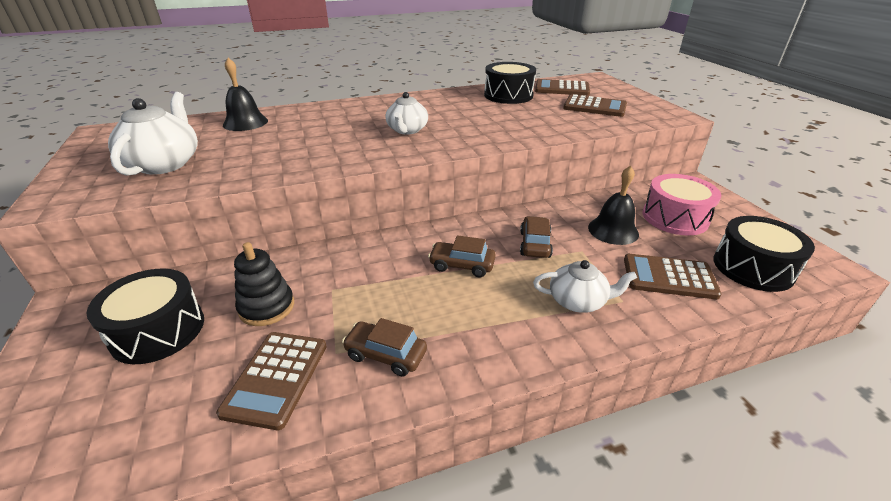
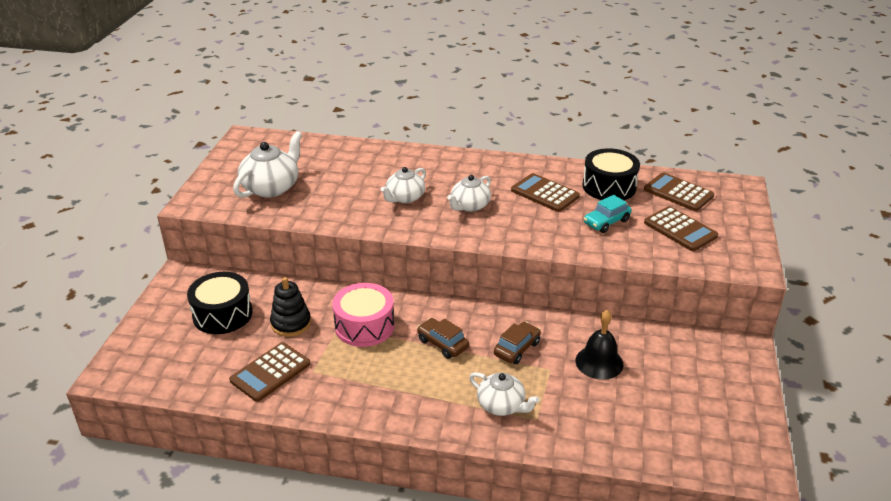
camera: 30 degrees right, 0 degrees up
(245, 122) = (349, 156): black bell -> none
(335, 138) = (404, 198): none -> white teapot
(386, 355) = (340, 385): brown car -> none
(536, 115) = (606, 222): none -> turquoise car
(669, 277) = (597, 418): brown calculator -> brown calculator (545, 193)
(675, 218) = (674, 373): pink drum -> pink drum (364, 326)
(753, 267) = (683, 441): black drum -> none

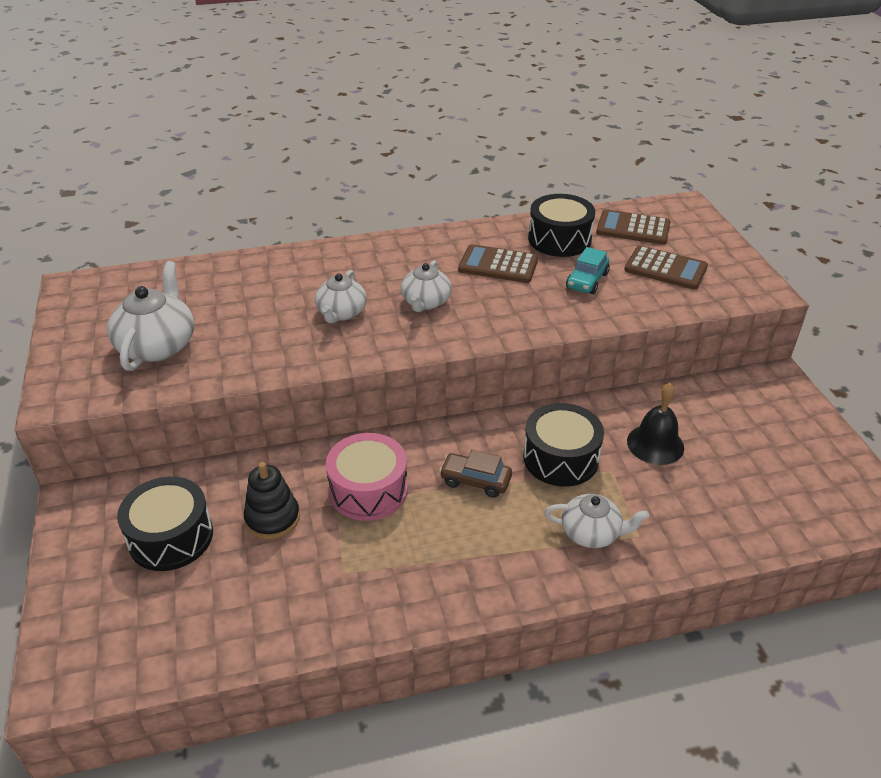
camera: 25 degrees left, 5 degrees up
(270, 372) = (289, 594): brown calculator -> none
(517, 349) = (560, 458): brown car -> black drum

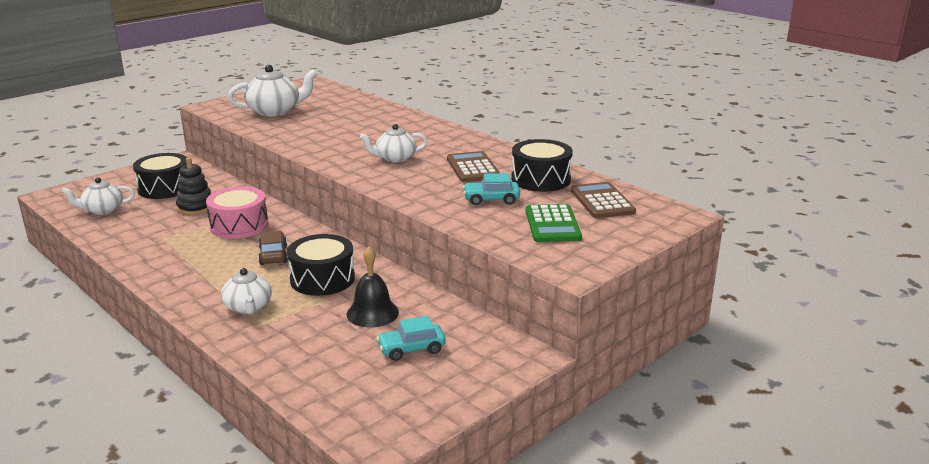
camera: 60 degrees right, 15 degrees down
(341, 313) = (355, 140): white teapot -> white teapot (102, 210)
(665, 269) = (552, 224): brown calculator -> green calculator
(736, 440) = (411, 349): none -> turquoise car

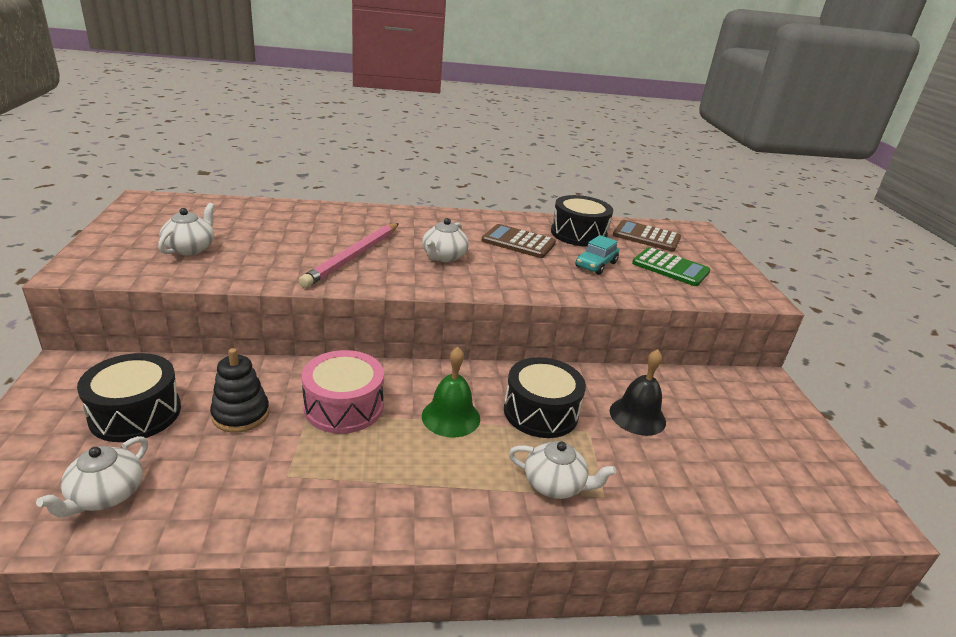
camera: 55 degrees left, 5 degrees up
(273, 255) = (451, 417): brown car -> green bell
(275, 111) = (190, 248): white teapot -> white teapot, size x0.66
(342, 140) = (353, 256): none -> pink pencil
(411, 349) = (720, 426): turquoise car -> none

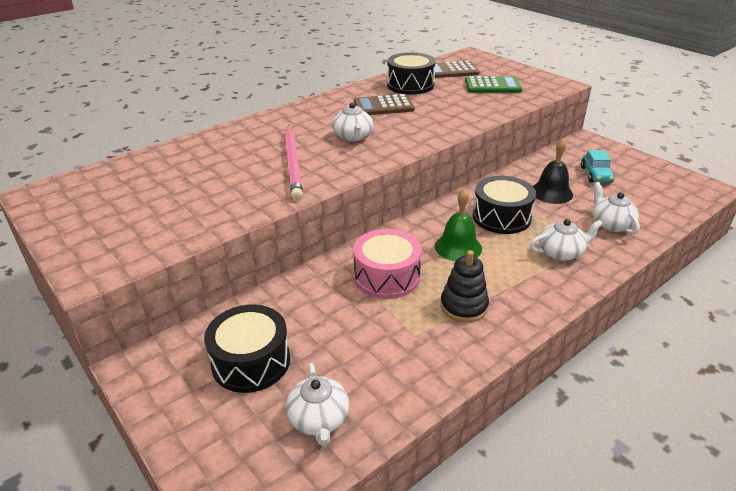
camera: 30 degrees left, 5 degrees up
(190, 248) = (156, 213): white teapot -> white teapot (611, 224)
(241, 414) = (328, 319): black stacking toy -> black stacking toy (464, 306)
(596, 265) = (451, 102): turquoise car -> turquoise car (596, 175)

